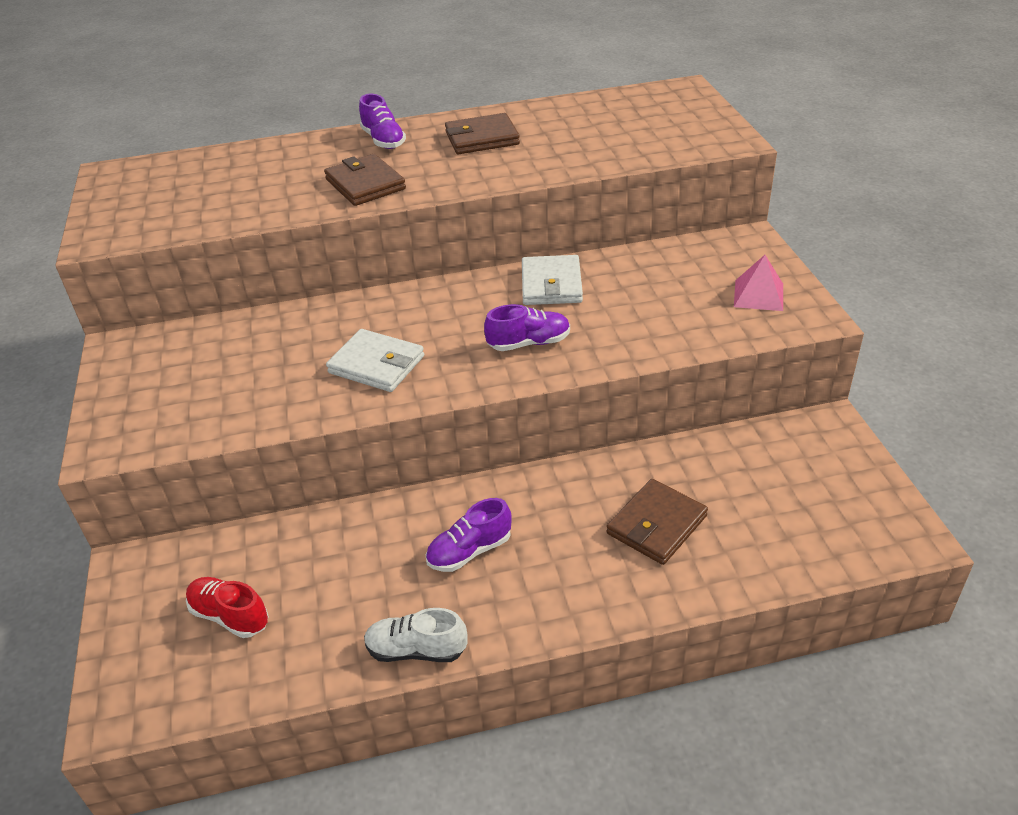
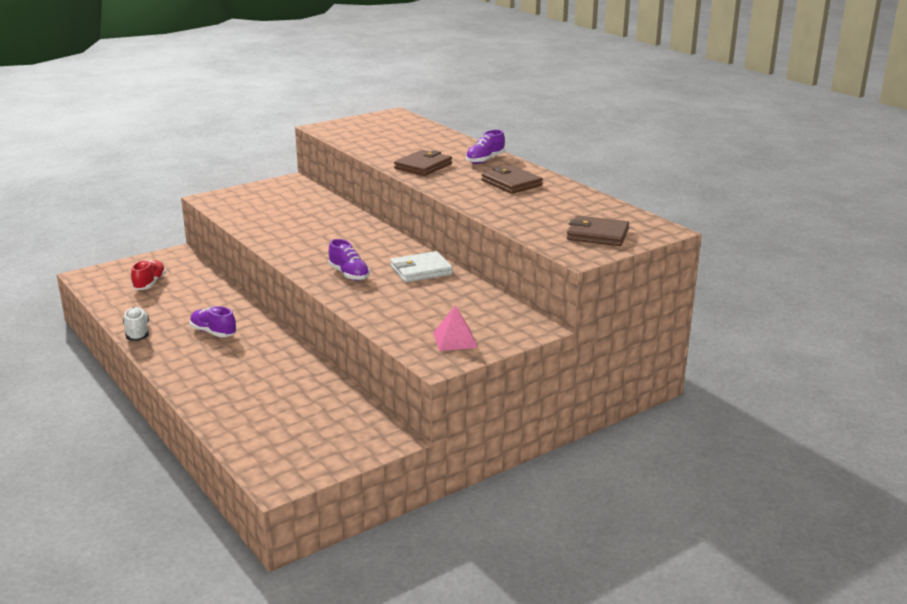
camera: 65 degrees right, 15 degrees down
(376, 364) = (305, 239): white wallet -> none
(656, 525) = (256, 385): brown wallet -> brown wallet (597, 235)

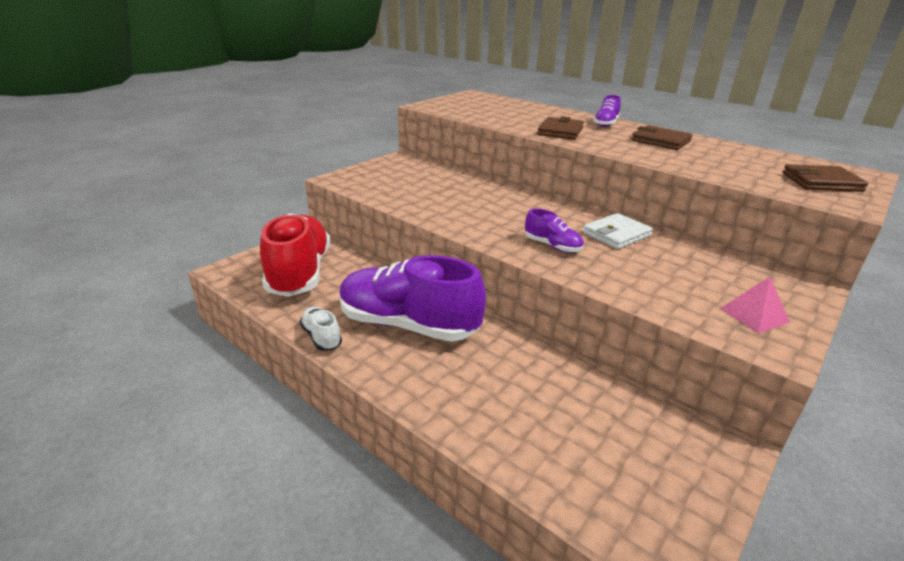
camera: 15 degrees left, 5 degrees up
(149, 284) = (299, 273): red shoe -> red shoe, size x2.31
(213, 332) = (408, 325): purple shoe -> purple shoe, size x2.31

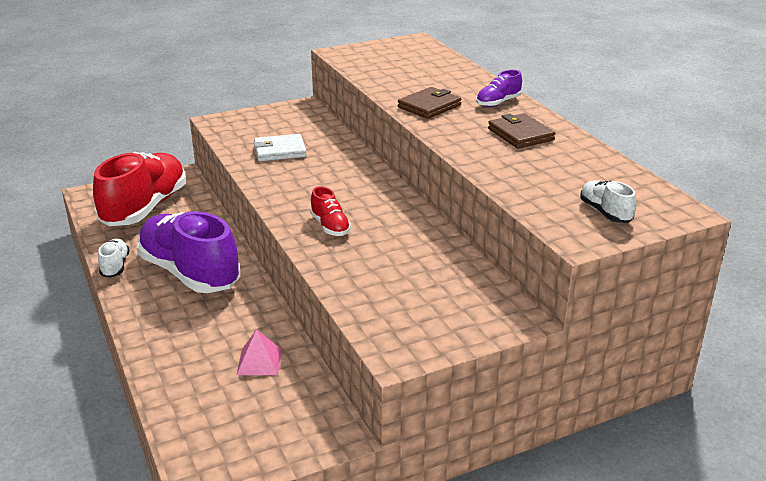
camera: 25 degrees right, 0 degrees up
(552, 246) = (330, 226): purple shoe -> red shoe
(616, 234) = (408, 228): white wallet -> white wallet (280, 151)
(754, 315) = (424, 326): pink pyramid -> pink pyramid (259, 362)
(821, 182) = (605, 212): brown wallet -> white shoe

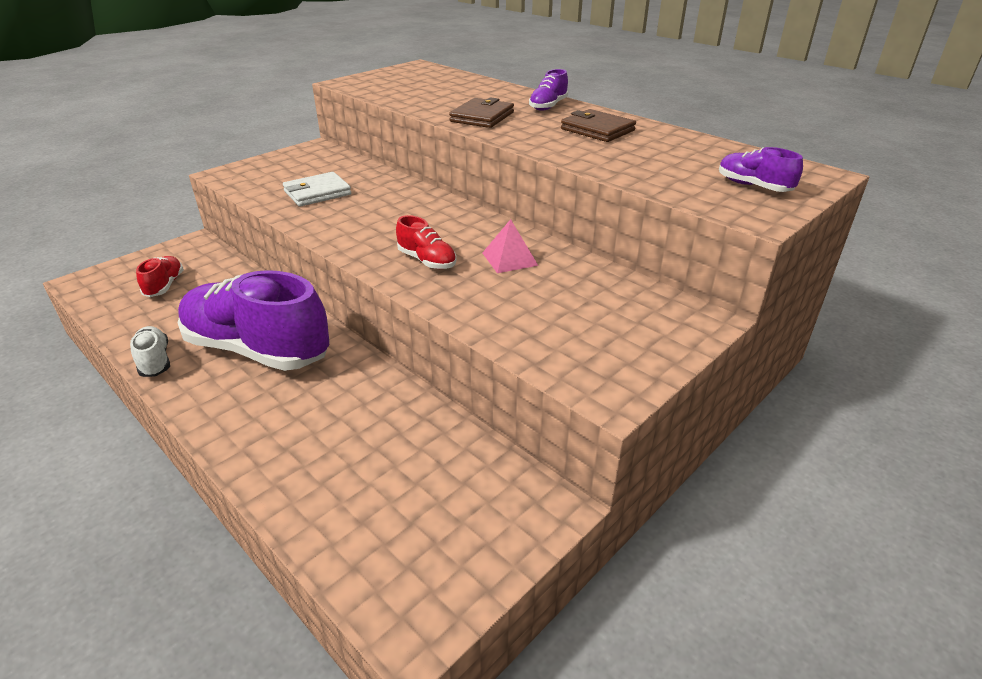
camera: 20 degrees left, 5 degrees up
(145, 208) = (164, 285): red shoe -> red shoe, size x0.43
(259, 362) = (401, 438): pink pyramid -> pink pyramid (509, 259)
(605, 212) = (753, 186): white shoe -> purple shoe

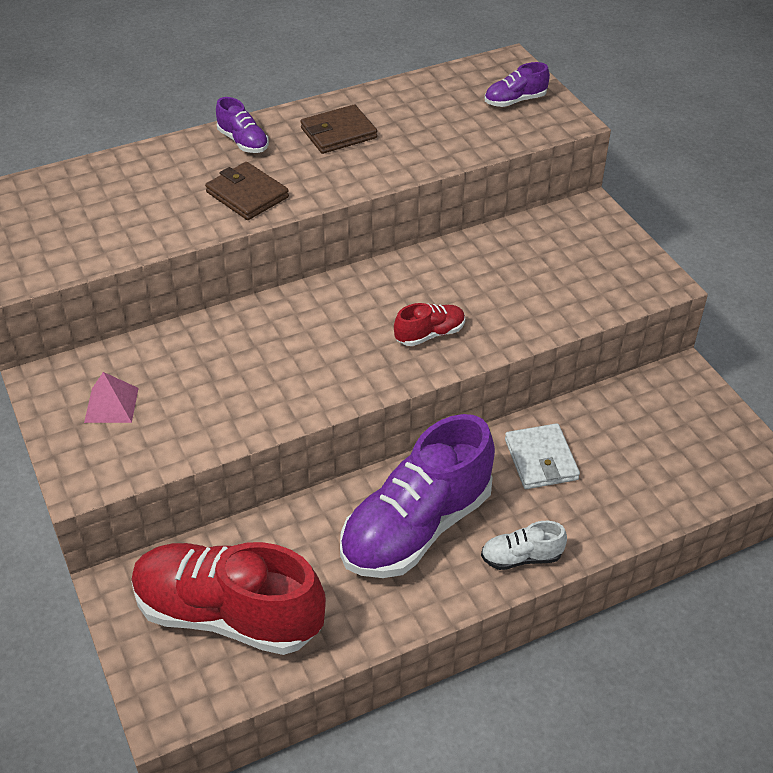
camera: 70 degrees left, 10 degrees up
(154, 361) = (401, 618): white shoe -> white shoe (521, 557)
(164, 285) = (228, 615): red shoe -> red shoe, size x2.31
(317, 193) = (211, 394): white wallet -> white wallet (541, 459)
(509, 259) = (451, 281): pink pyramid -> pink pyramid (111, 405)

